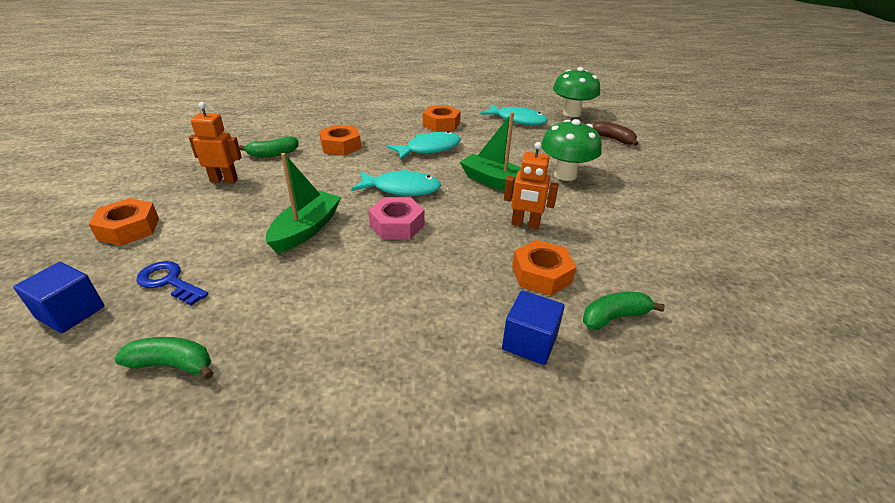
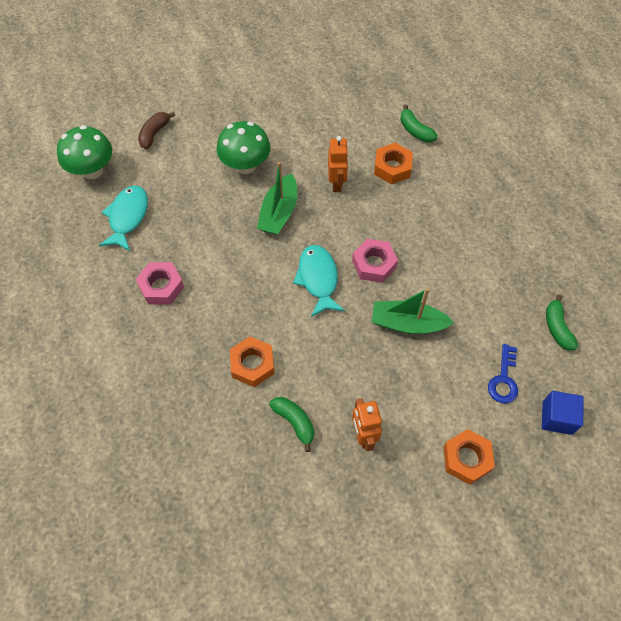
camera: 105 degrees left, 25 degrees up
(429, 149) = (230, 280): turquoise fish -> none
(441, 124) = (161, 287): orange nut -> pink nut
(529, 342) = (454, 166): blue cube -> none

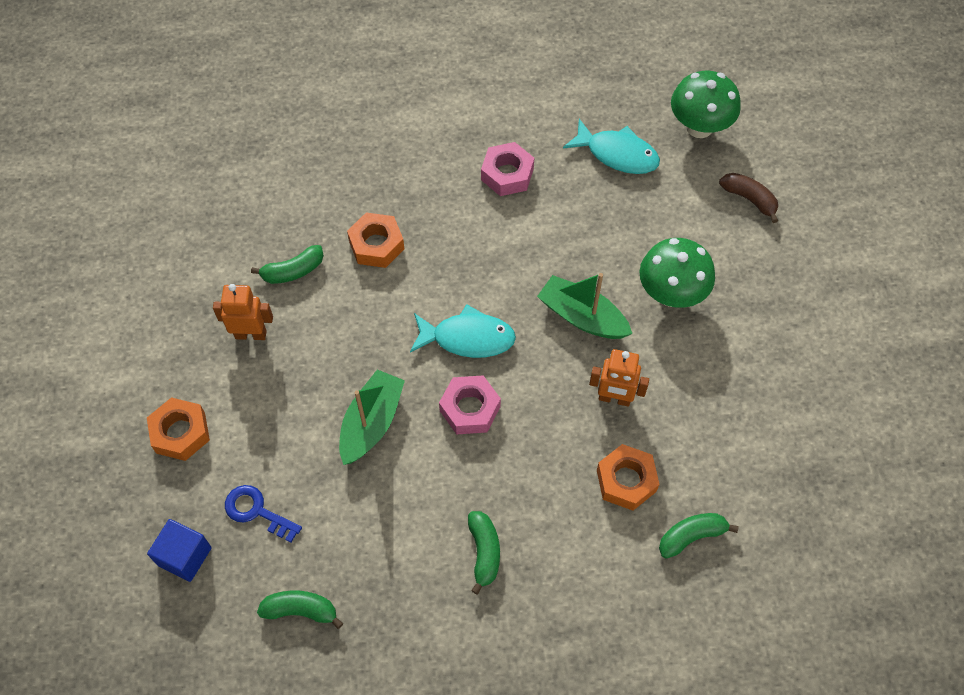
camera: 105 degrees right, 0 degrees up
(471, 232) = (484, 552): none -> green banana

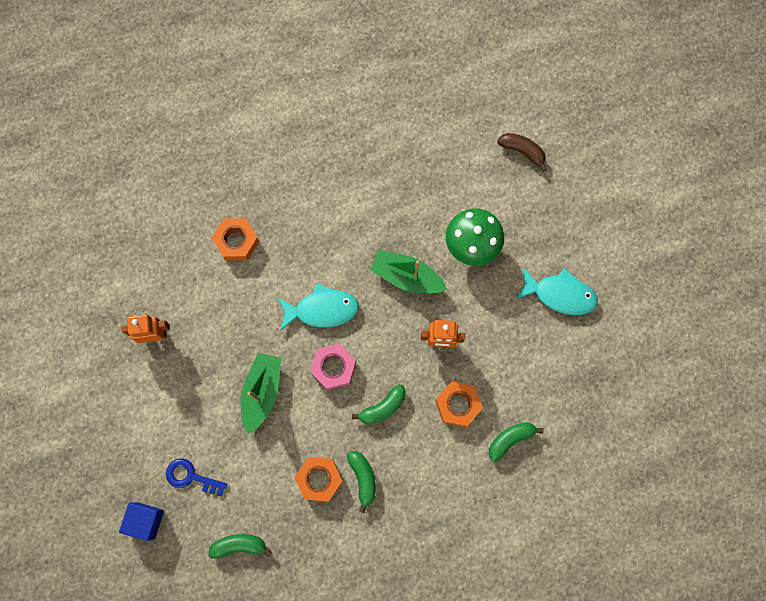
camera: 10 degrees left, 15 degrees up
(180, 433) = (119, 425): orange nut -> orange nut (319, 479)
(293, 271) = (176, 275): green banana -> green banana (383, 407)
(507, 174) = (329, 160): pink nut -> none
(617, 154) = (413, 127): turquoise fish -> turquoise fish (560, 294)
(699, 127) = (475, 91): green mushroom -> none

